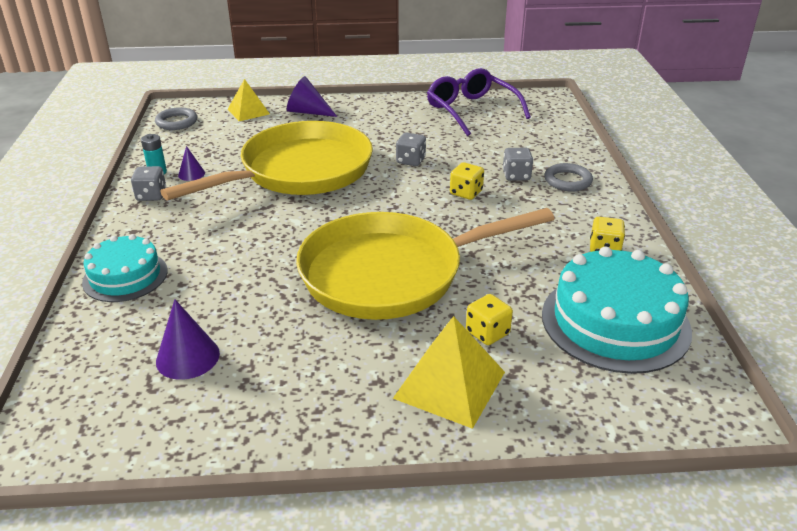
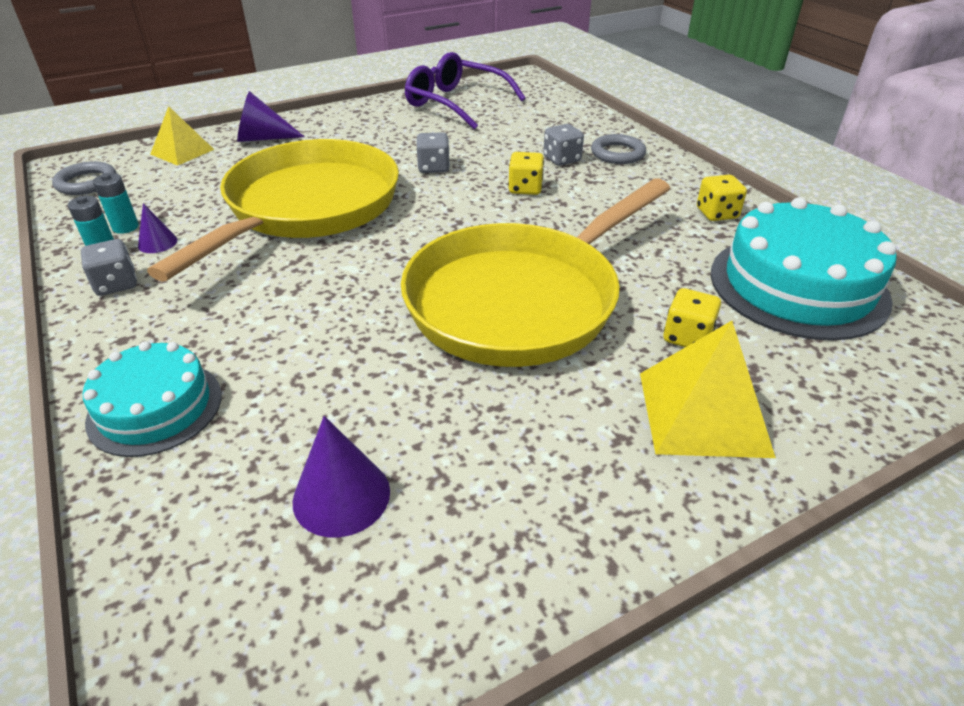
camera: 25 degrees left, 5 degrees up
(180, 159) = (125, 227): none -> turquoise battery

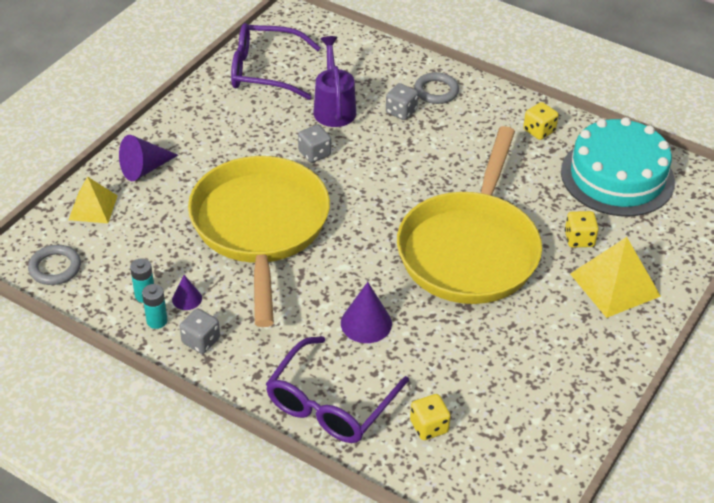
camera: 30 degrees left, 5 degrees up
(155, 407) = (330, 404): turquoise cake -> purple glasses
(341, 496) = (477, 403): purple cone -> purple cone (366, 323)
(493, 140) = (334, 107): none -> purple watering can
(525, 188) = (398, 152): yellow dice -> yellow dice (429, 426)

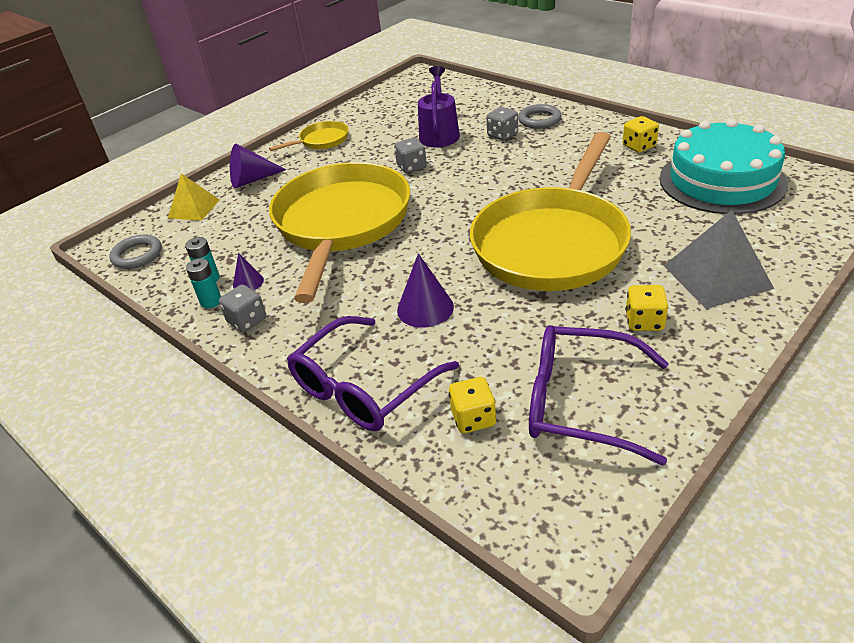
camera: 15 degrees right, 5 degrees down
(205, 114) = (321, 141): none -> yellow pan
(264, 71) = (384, 110): purple glasses -> purple glasses (580, 403)
(579, 239) = (676, 234): yellow dice -> yellow dice (644, 321)
(615, 284) = (717, 276): yellow pyramid -> grey pyramid

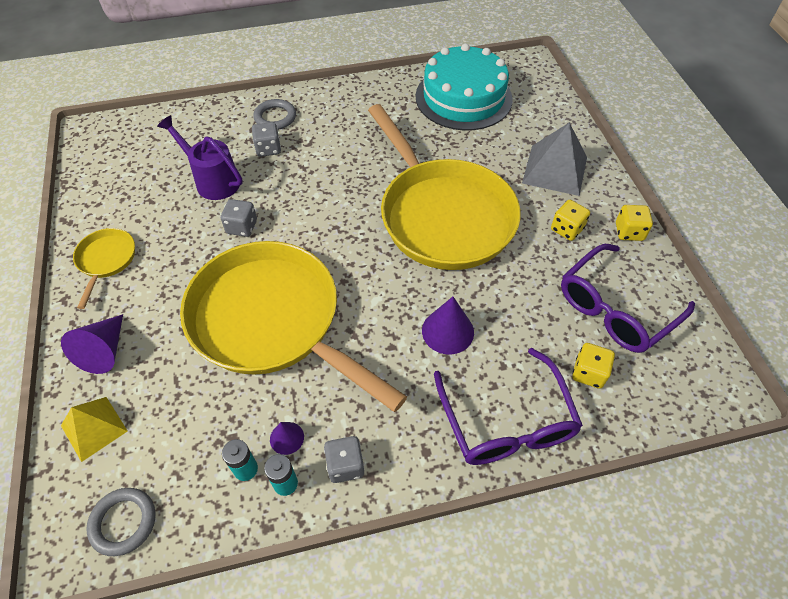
camera: 60 degrees left, 15 degrees up
(639, 146) = (379, 100): yellow dice -> yellow dice (629, 232)

